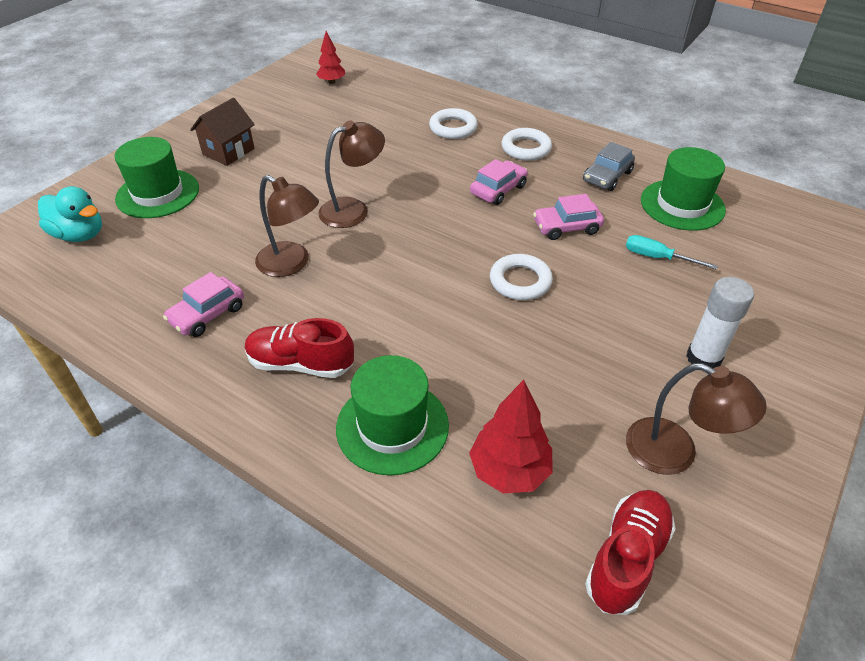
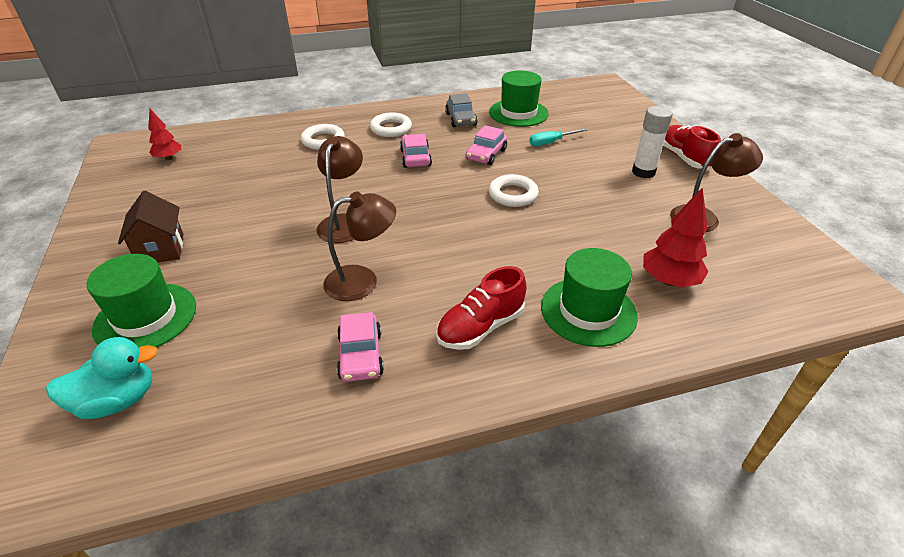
camera: 50 degrees left, 5 degrees down
(627, 558) = (764, 272): red shoe -> red shoe (684, 158)

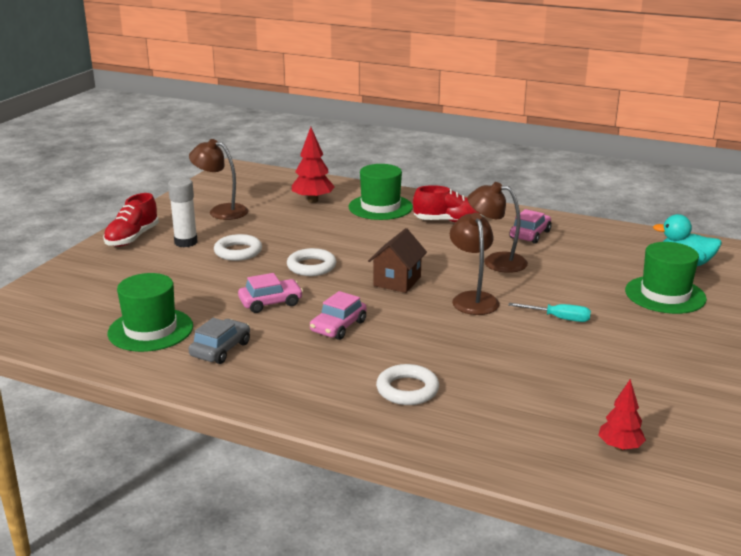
camera: 140 degrees left, 15 degrees down
(161, 249) = (647, 336): brown house -> brown house (397, 281)
(344, 222) = (472, 299): brown lamp -> brown lamp turned 120 degrees clockwise
(391, 128) = (311, 372): white ring -> white ring (238, 252)
(551, 143) = (194, 289): turquoise screwdriver -> turquoise screwdriver (559, 318)

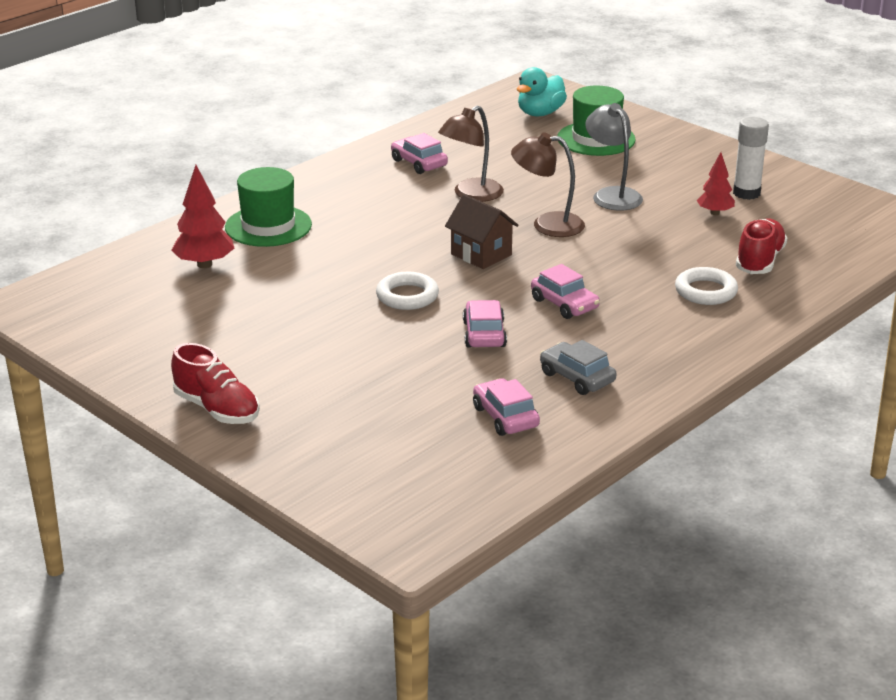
camera: 70 degrees left, 5 degrees up
(150, 330) = (505, 417): green hat -> pink car
(186, 242) = (266, 370): white glue stick -> white glue stick (746, 193)
(221, 211) = (179, 332): brown lamp -> none
(238, 252) = (327, 336): white ring -> none
(449, 221) = (347, 196): red shoe -> red shoe (759, 261)
(559, 318) = (612, 195): turquoise screwdriver -> grey lamp
(620, 447) = (829, 224): red tree -> red tree (715, 213)

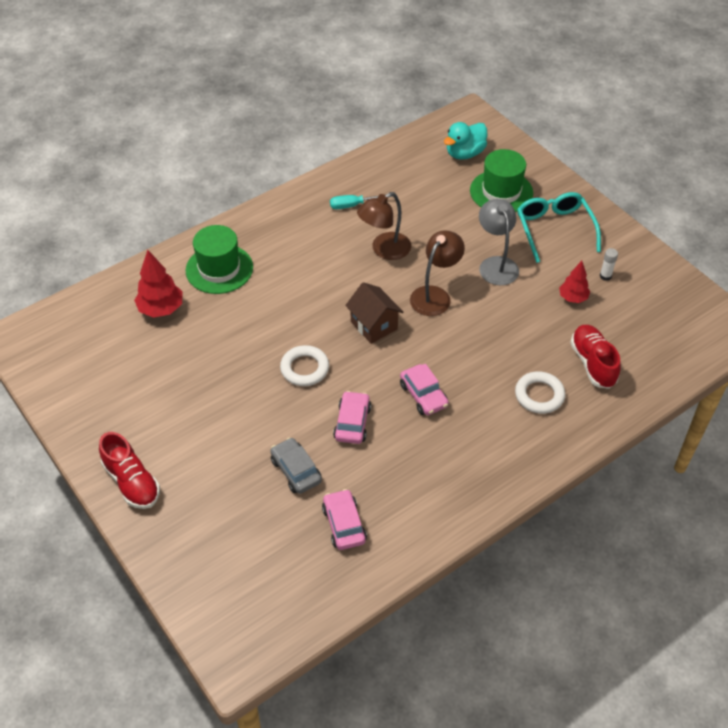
camera: 10 degrees right, 20 degrees up
(419, 163) = (353, 205): pink car -> turquoise screwdriver
(547, 224) = (435, 295): brown lamp -> brown lamp turned 105 degrees clockwise
(577, 377) = (410, 486): grey car -> grey car (296, 470)
(671, 163) = (554, 229): none -> turquoise glasses
(746, 193) = (605, 276): white glue stick -> white glue stick, size x0.54
(759, 261) = (593, 363): red shoe -> red shoe turned 45 degrees counterclockwise

